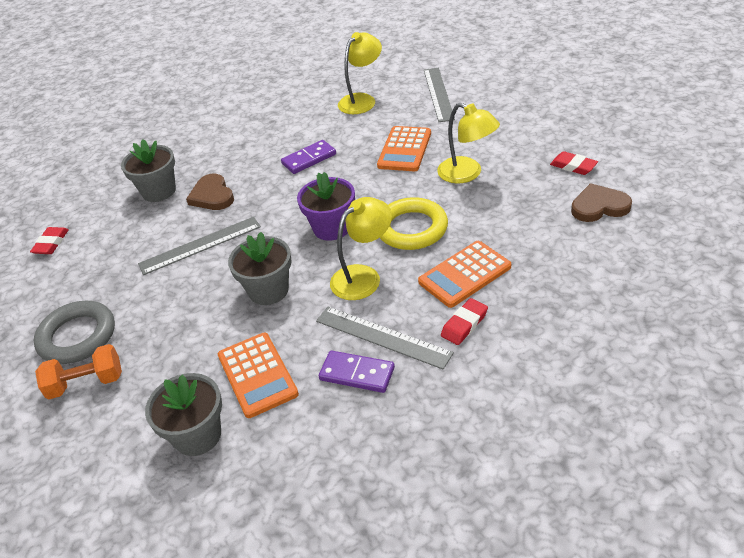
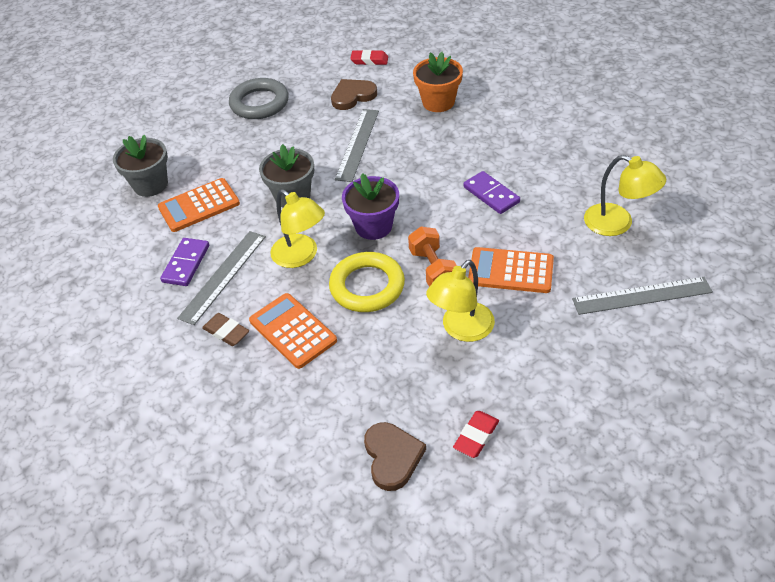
camera: 85 degrees right, 5 degrees up
(86, 383) = (212, 120): orange dumbbell -> orange dumbbell (433, 269)
(159, 191) = (438, 102): grey flower pot -> orange flower pot
(200, 245) = (357, 144): grey ruler -> grey ruler turned 45 degrees clockwise
(212, 196) = (430, 137): brown heart -> brown heart (352, 96)
(464, 324) = (226, 332): red eraser -> brown eraser

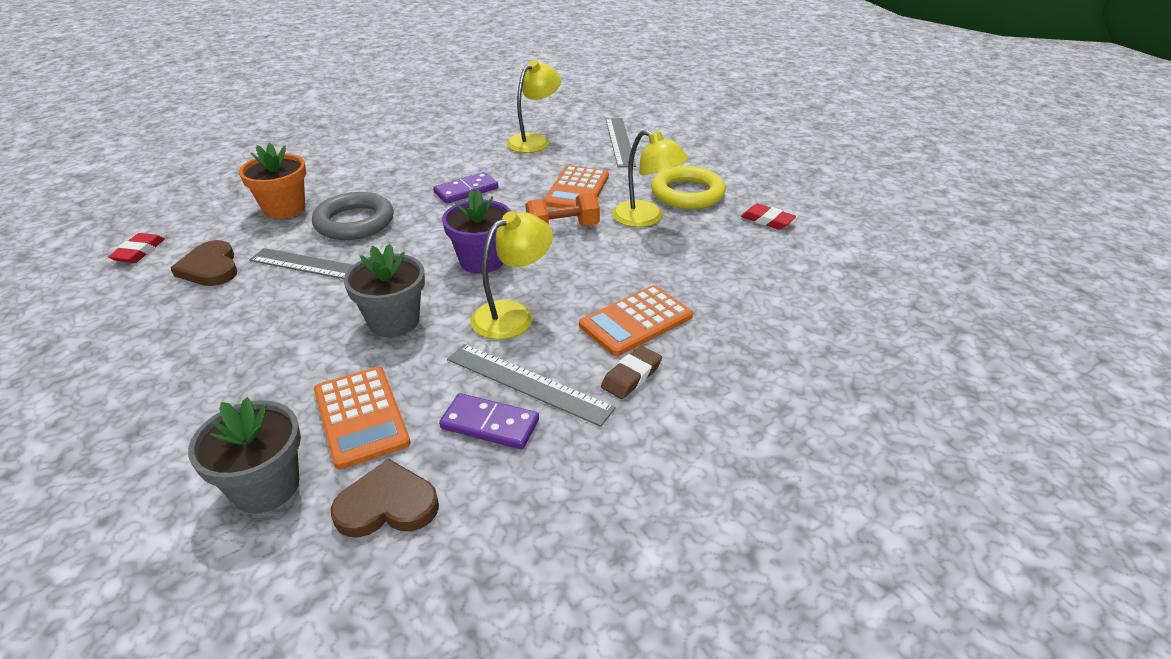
camera: 90 degrees left, 10 degrees down
(259, 103) = (139, 356): grey ring -> grey ring (354, 222)
(367, 286) = (577, 268): yellow ring -> yellow ring (687, 193)
(392, 457) = (797, 262): brown heart -> brown heart (387, 505)

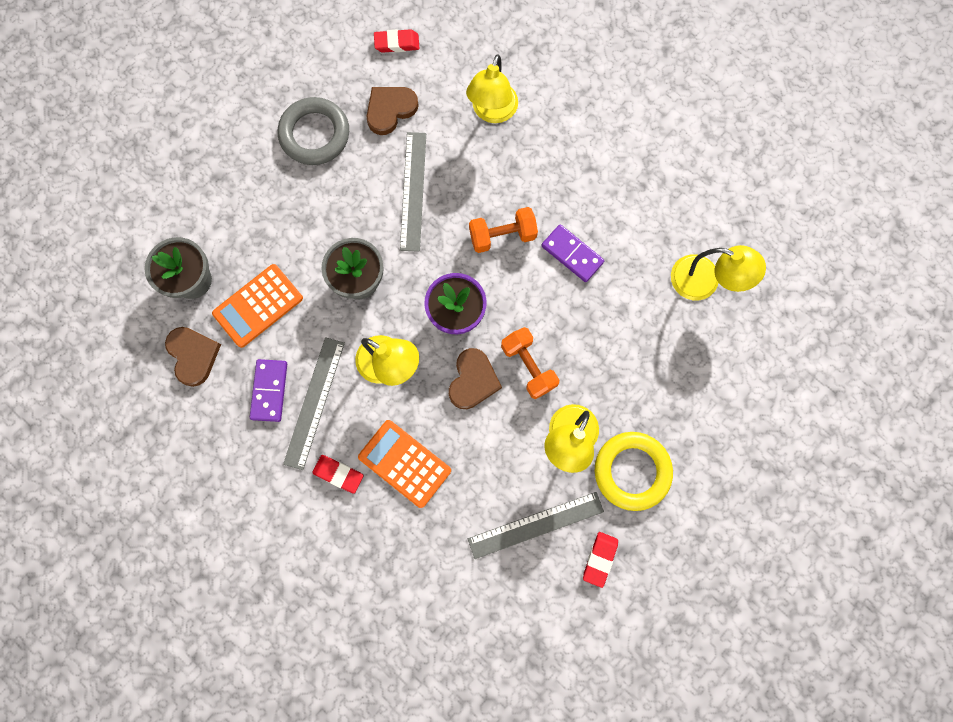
camera: 75 degrees right, 40 degrees up
(284, 208) = (492, 112): orange flower pot -> yellow lamp
(354, 222) = (487, 182): grey ring -> grey ring (315, 134)
(418, 222) = (502, 236): none -> orange dumbbell
(560, 261) = (473, 380): none -> brown heart
(577, 190) = (605, 359): orange calculator -> none
(619, 141) = (733, 375): grey ruler -> grey ruler (535, 525)
(631, 376) = (338, 474): brown eraser -> red eraser

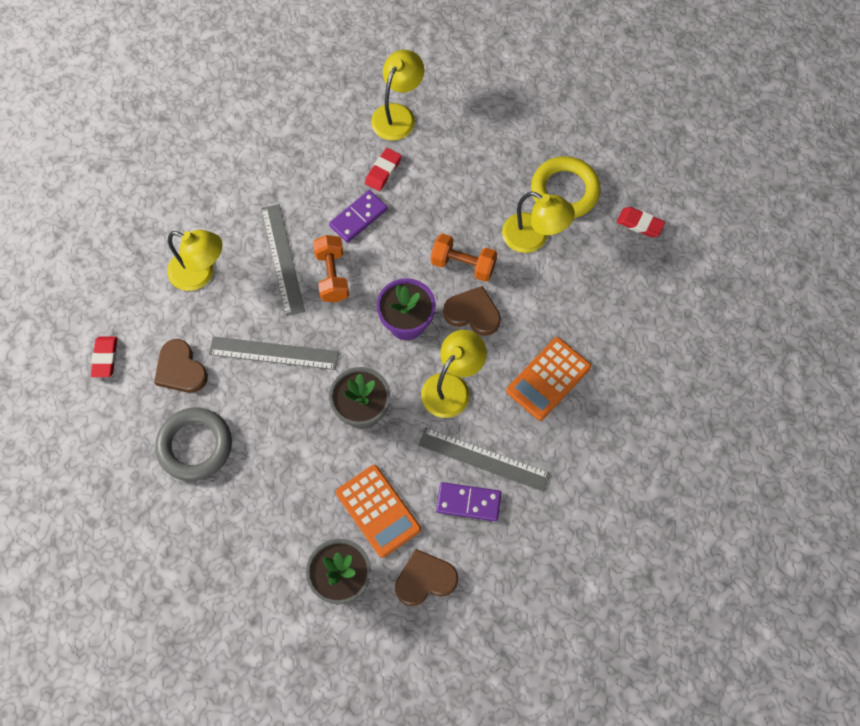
camera: 85 degrees left, 10 degrees down
(338, 474) = (555, 440): red eraser -> red eraser (383, 171)
(528, 366) = (463, 264): orange dumbbell -> orange dumbbell turned 45 degrees clockwise
(535, 525) = (609, 272): grey ruler -> grey ruler (282, 259)

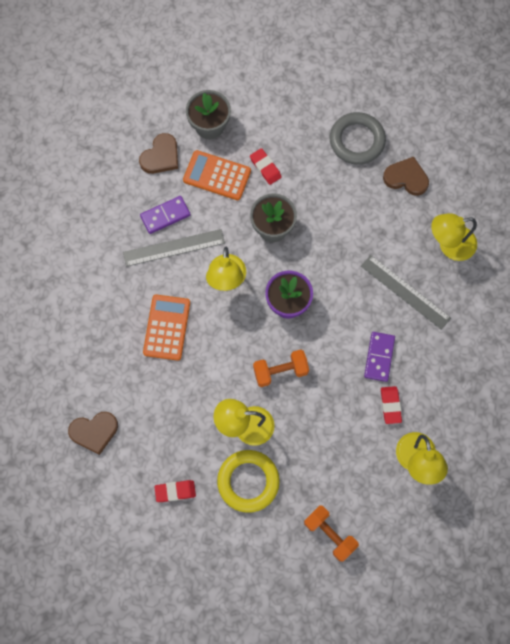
camera: 145 degrees right, 5 degrees up
(105, 358) = (458, 154): red eraser -> red eraser (265, 168)
(273, 353) = (357, 226): grey ruler -> none
(332, 275) = (362, 303): orange dumbbell -> orange dumbbell (330, 534)
(473, 313) = (248, 340): brown heart -> brown heart (94, 432)

